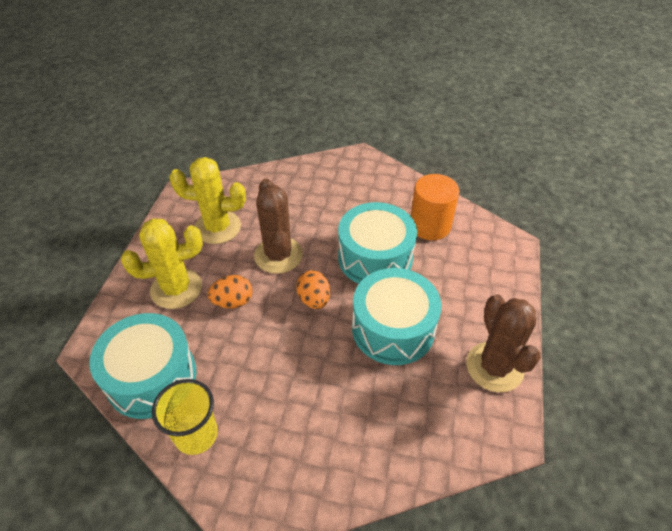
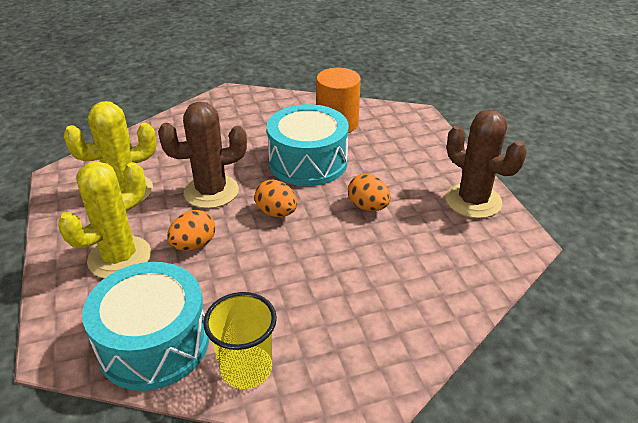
camera: 30 degrees left, 10 degrees down
(278, 255) = (211, 191): brown cactus -> brown cactus turned 60 degrees counterclockwise
(393, 328) = (368, 207): turquoise drum -> orange egg

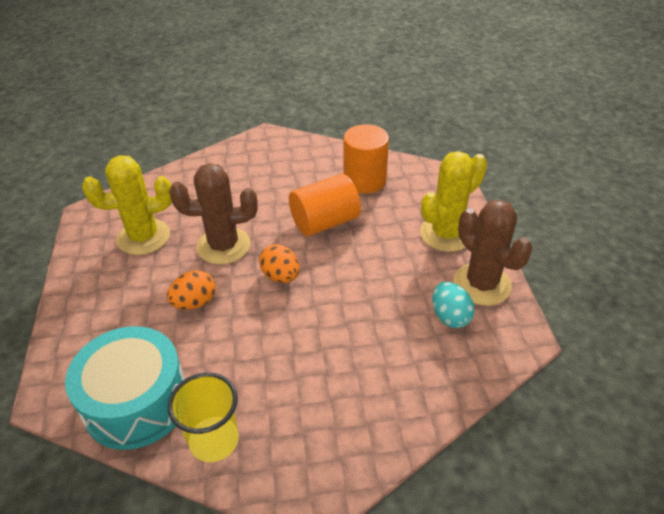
camera: 10 degrees right, 5 degrees up
(119, 257) = (124, 308): yellow cactus -> yellow cactus (446, 234)
(308, 162) = (325, 222): turquoise drum -> orange cylinder
(368, 207) = (372, 279): orange egg -> none
(451, 231) = (450, 317): none -> turquoise egg

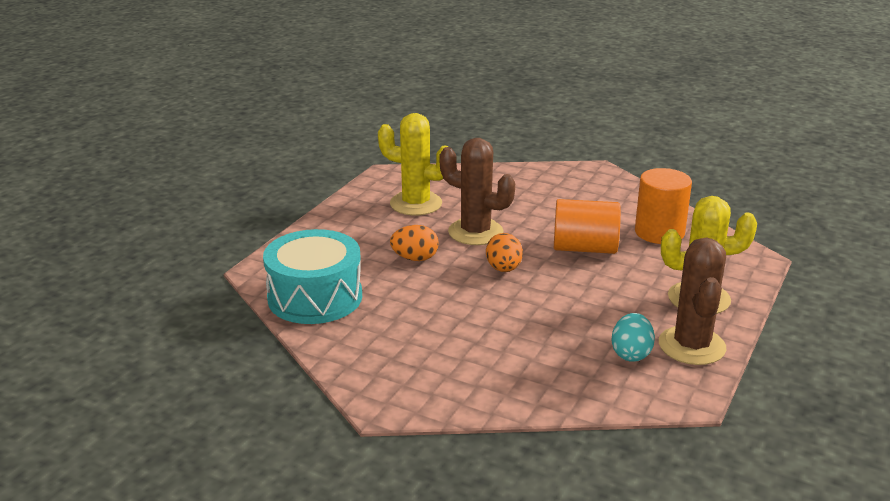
camera: 35 degrees right, 15 degrees down
(214, 440) = (348, 341): yellow cup -> none

